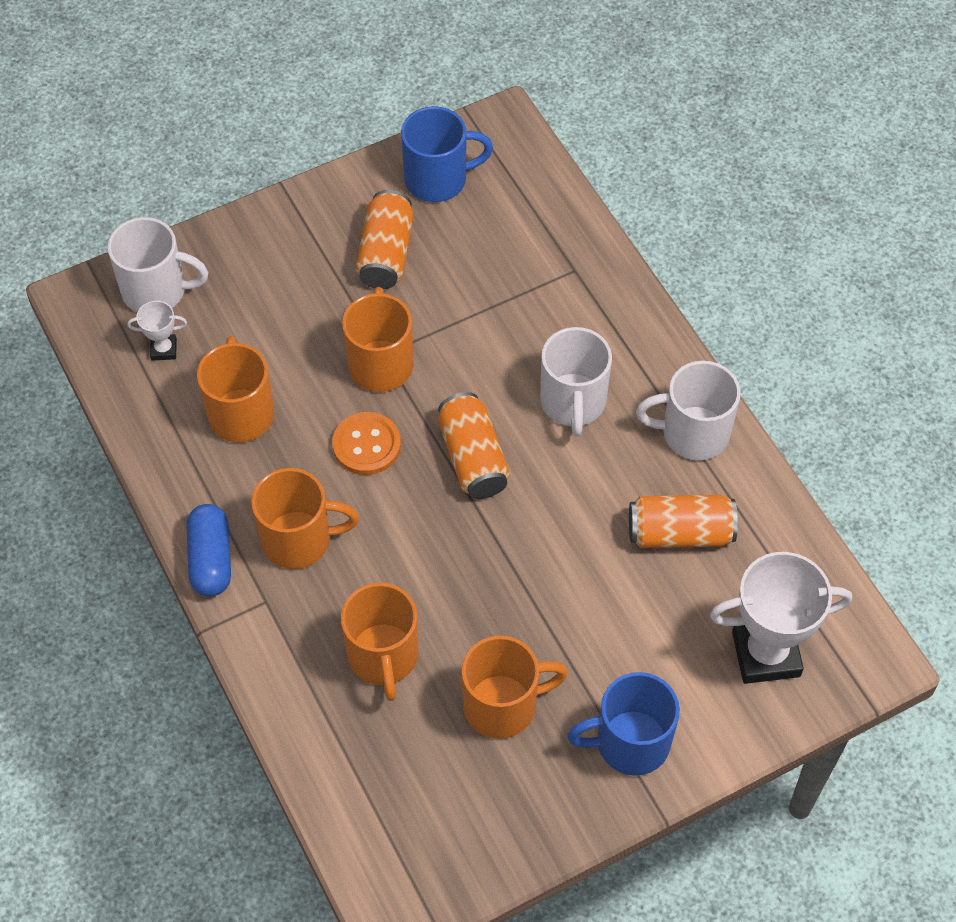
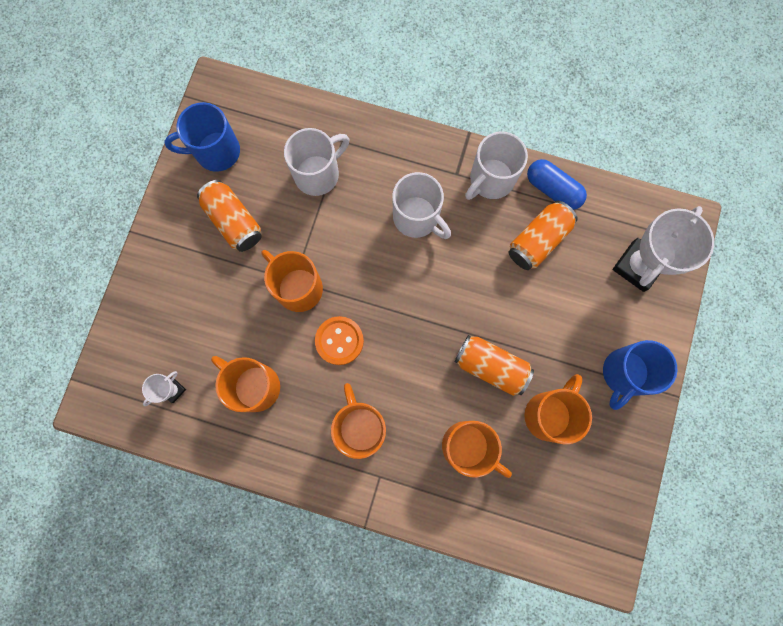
camera: 45 degrees left, 20 degrees up
(156, 290) = (131, 359): white mug -> white mug (318, 174)
(211, 559) = (327, 482): blue capsule -> blue capsule (553, 190)
(299, 539) = (360, 426): orange mug -> orange mug turned 60 degrees counterclockwise
(438, 179) = (216, 152): blue mug -> blue mug turned 135 degrees counterclockwise
(473, 458) = (400, 296): orange can -> orange can (491, 366)

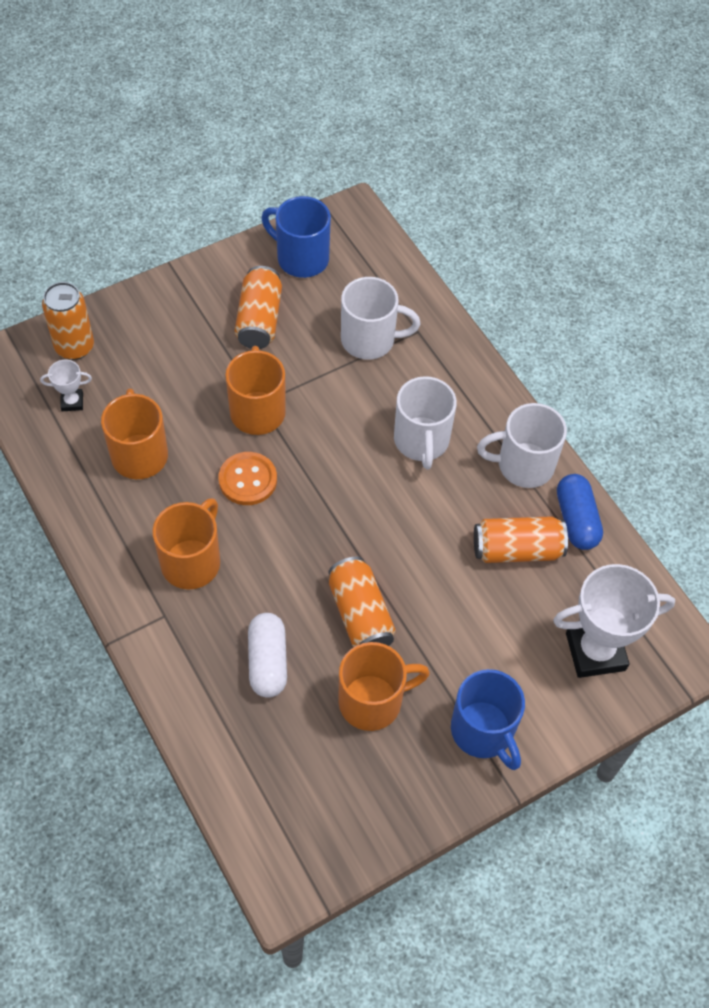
camera: 40 degrees right, 20 degrees down
(133, 350) = (74, 347): none -> orange can
(468, 447) = (268, 661): orange mug -> white capsule
(624, 374) = (483, 731): blue mug -> blue mug turned 105 degrees counterclockwise

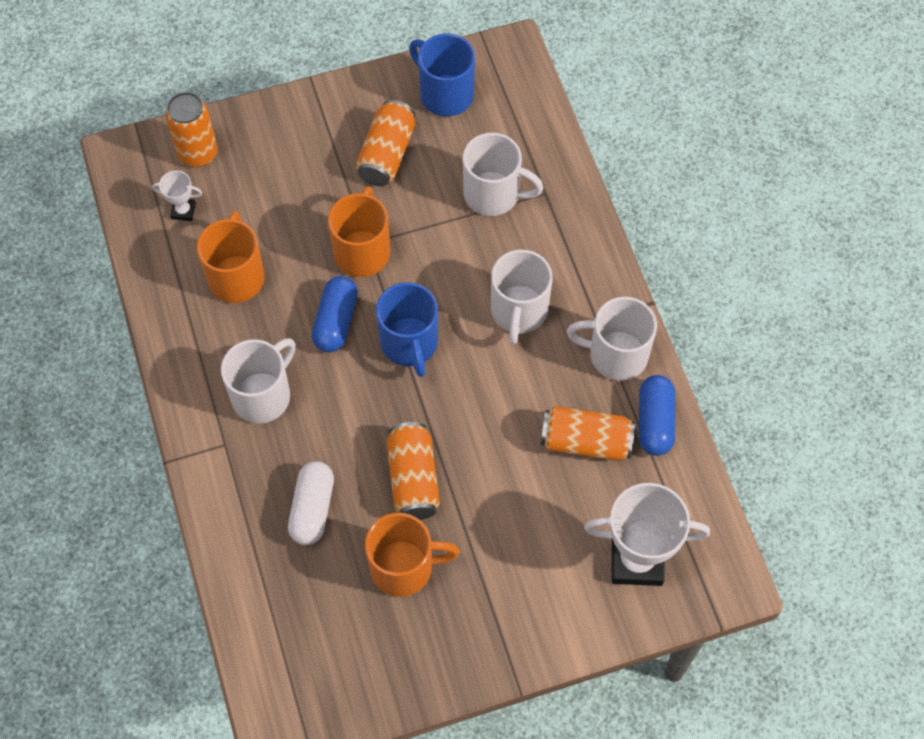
camera: 15 degrees right, 5 degrees up
(192, 561) = (263, 395): orange mug -> white mug
(248, 480) = (336, 321): orange button -> blue capsule
(483, 731) = (504, 618): blue mug -> blue mug (409, 344)

